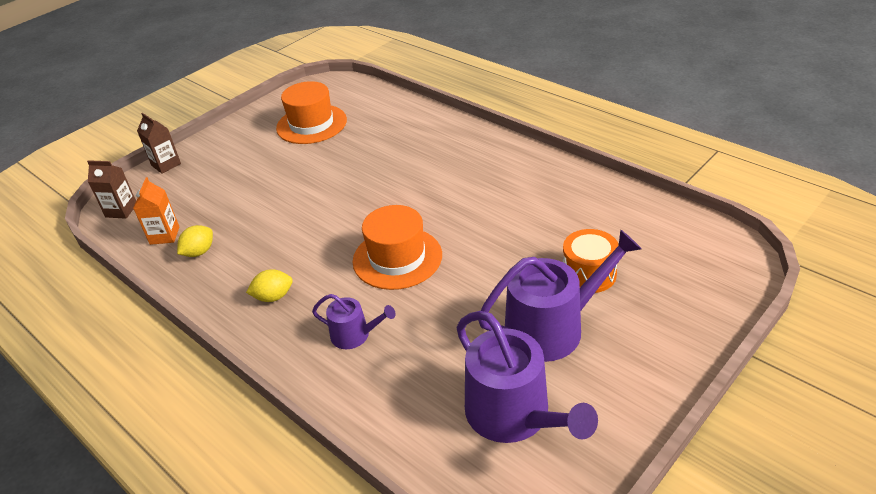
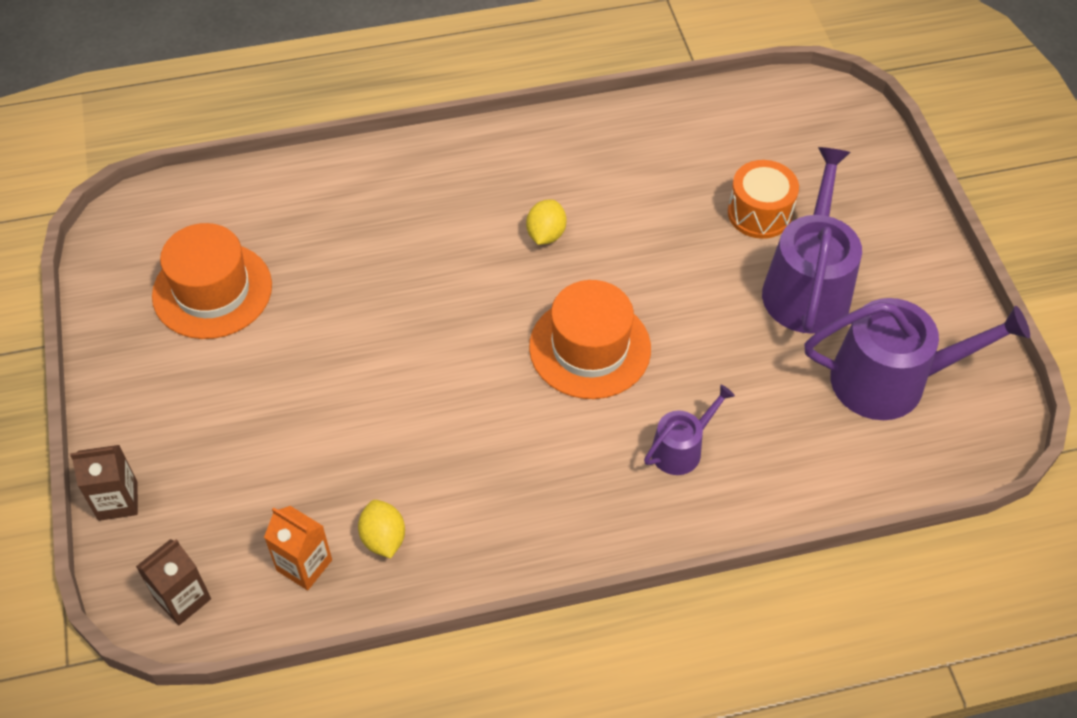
camera: 60 degrees left, 15 degrees up
(273, 297) = (549, 495): yellow lemon -> yellow lemon (546, 234)

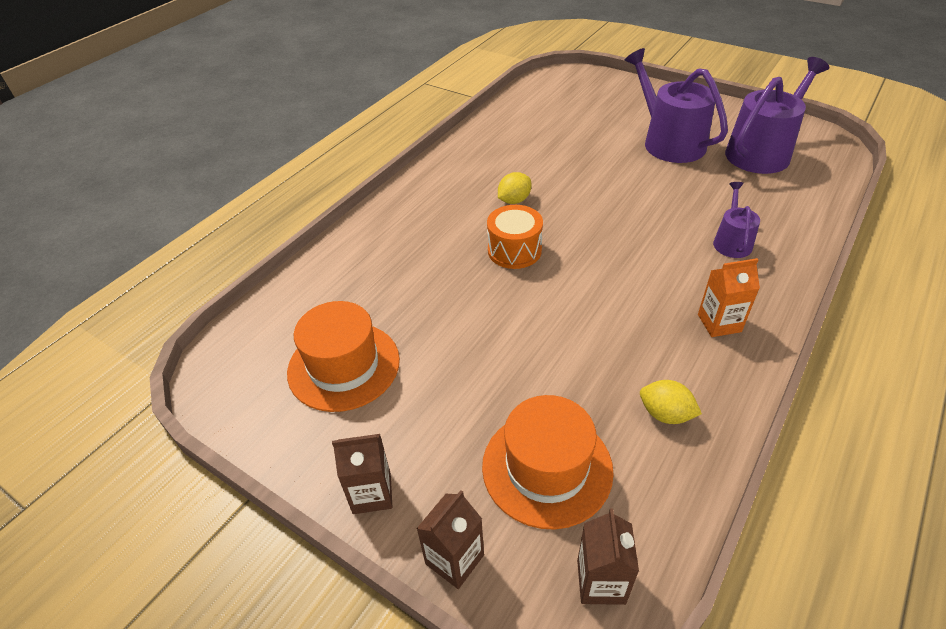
camera: 40 degrees left, 10 degrees down
(121, 410) = (372, 493): none -> brown carton
(304, 565) = (645, 475): orange carton -> orange carton (719, 323)
(546, 234) = (514, 200): yellow lemon -> yellow lemon turned 75 degrees clockwise
(590, 348) = (617, 232): orange hat -> orange hat (547, 467)
(759, 213) = (602, 129): orange drum -> orange drum (514, 250)

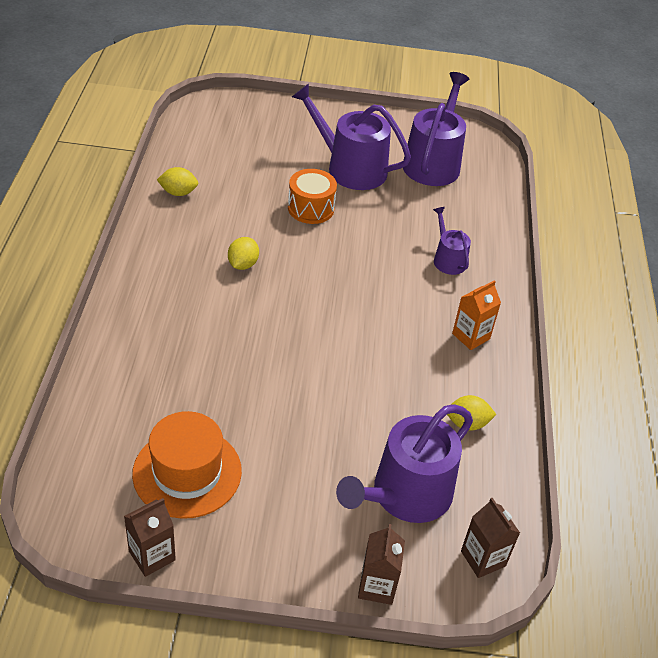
camera: 35 degrees left, 0 degrees up
(372, 493) = (284, 566): brown carton -> brown carton (152, 555)
(494, 134) = (178, 192): none -> yellow lemon
(514, 250) = (273, 316): orange drum -> orange drum (311, 208)
(547, 467) = (405, 495): orange hat -> purple watering can

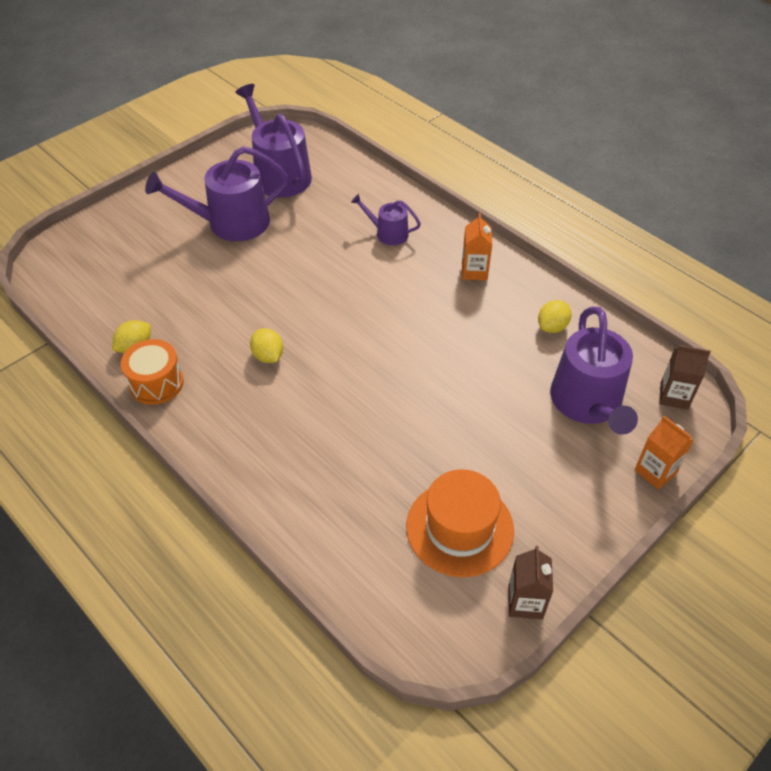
camera: 45 degrees left, 5 degrees up
(311, 208) = (250, 275): orange drum -> orange drum (156, 383)
(377, 586) = (655, 471): brown carton -> orange carton

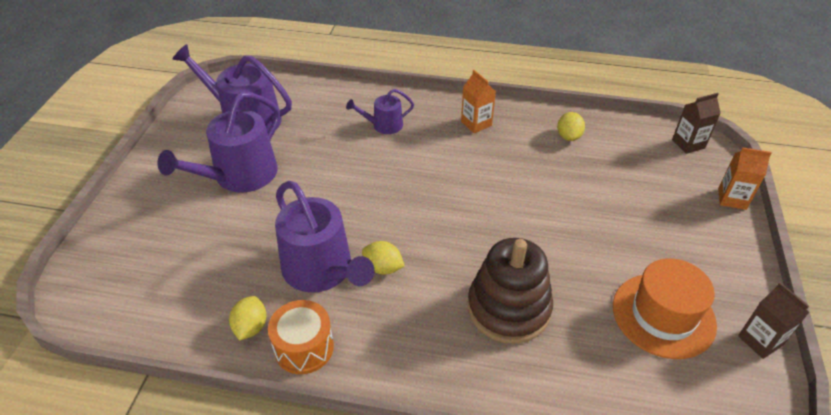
camera: 35 degrees left, 5 degrees down
(333, 444) = (508, 308): none -> brown stacking toy
(588, 403) = (646, 176): purple watering can -> purple watering can (322, 271)

